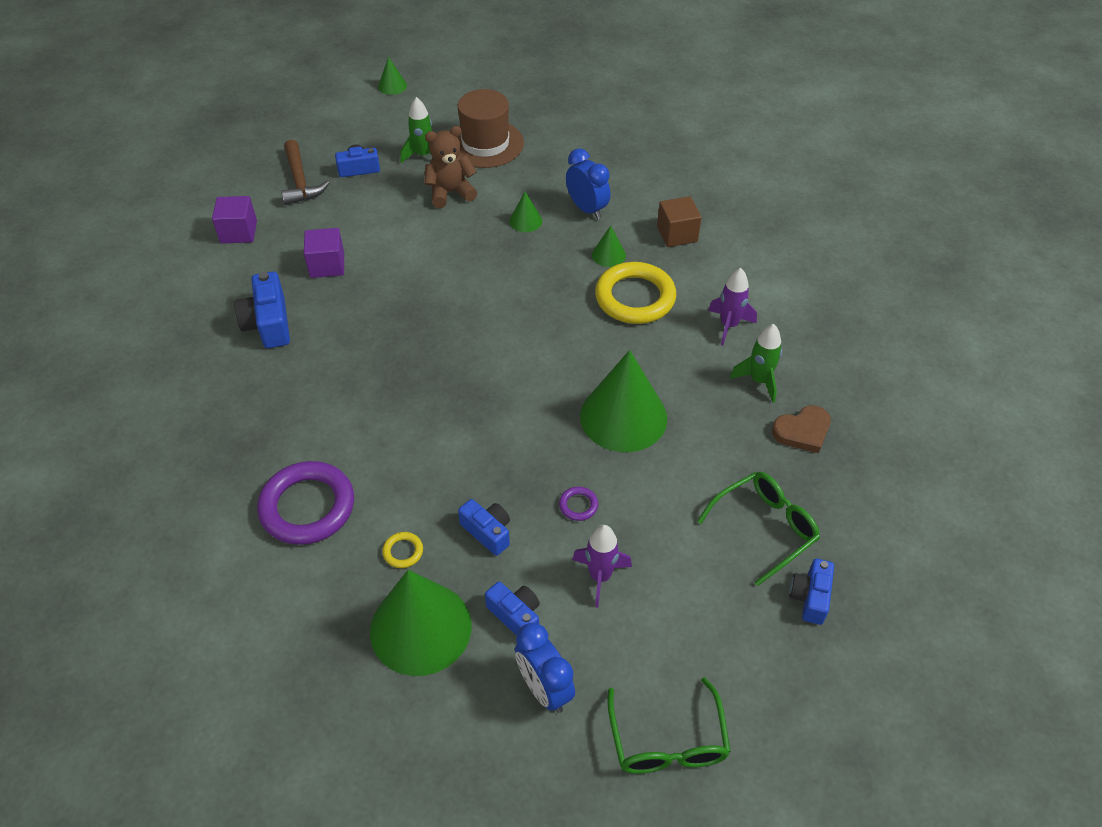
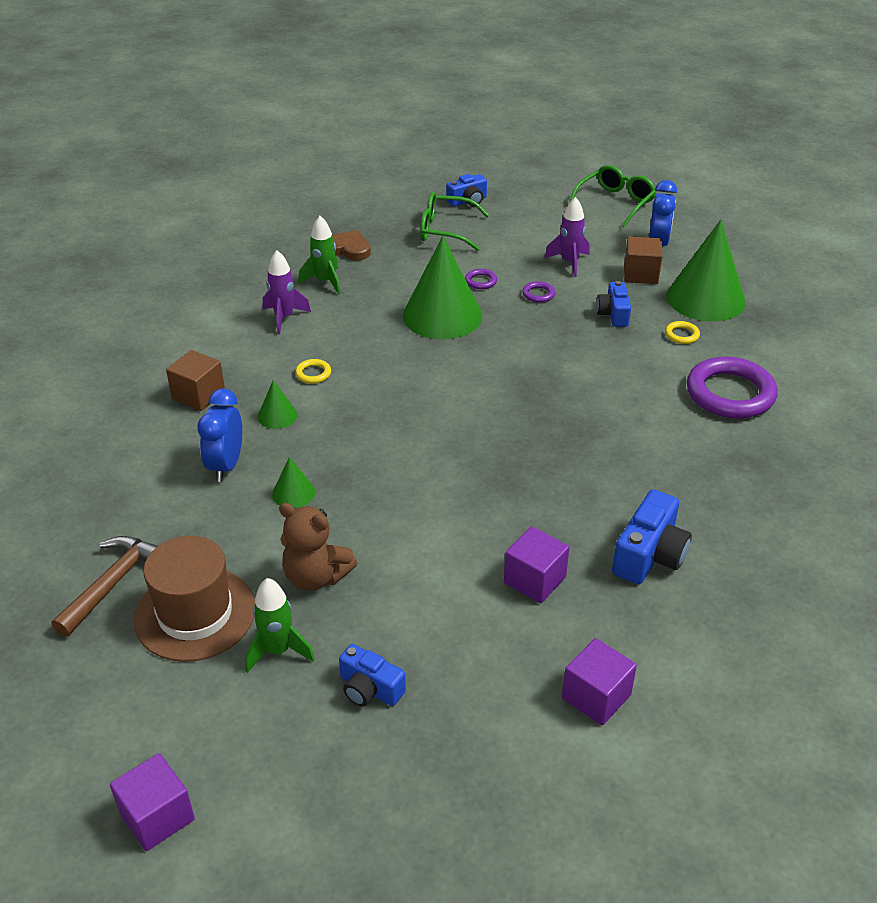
camera: 135 degrees left, 10 degrees down
(300, 181) = (456, 724): brown hammer -> brown hammer (113, 583)
(392, 86) = (157, 816): green cone -> purple cube
(516, 616) = (640, 274): blue camera -> brown cube
(635, 298) = (313, 374): yellow ring -> yellow ring, size x0.41
(645, 482) = (481, 281): none -> purple ring

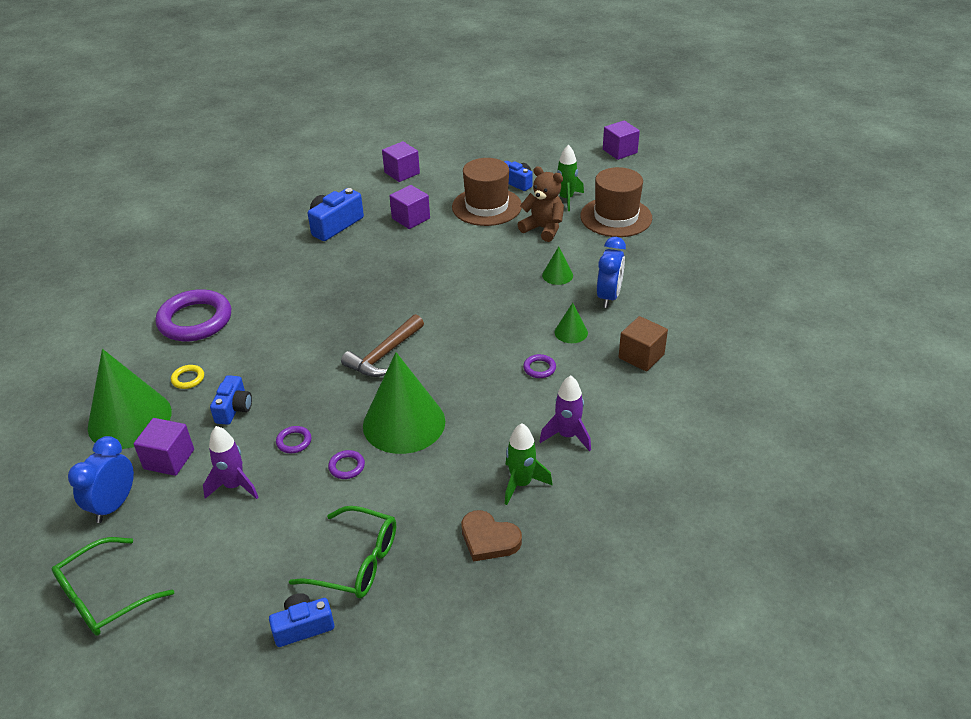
camera: 170 degrees left, 0 degrees up
(113, 583) = (670, 234): brown hammer -> brown hammer (384, 355)
(313, 374) = (539, 368): yellow ring -> purple ring
(415, 619) = (486, 206): none -> brown hat
(640, 274) = (169, 459): brown cube -> purple cube

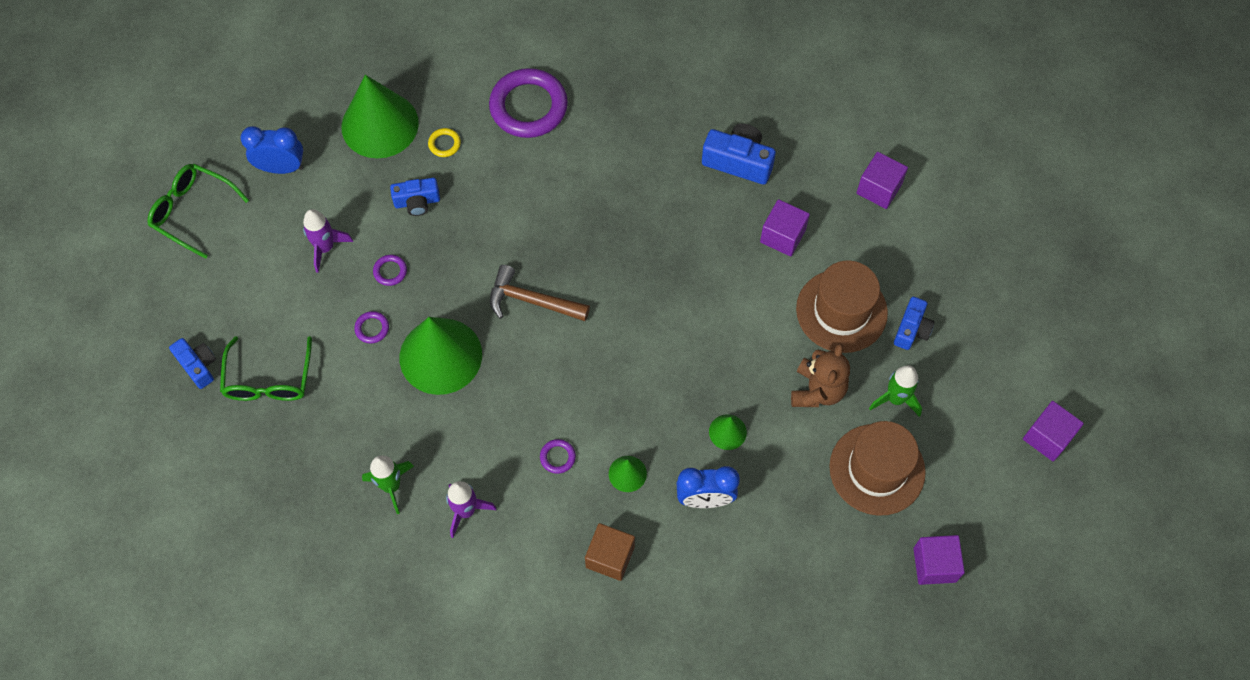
camera: 70 degrees right, 25 degrees up
(169, 459) = (342, 181): purple cube -> purple cube (934, 565)
(489, 539) = (319, 477): brown heart -> none

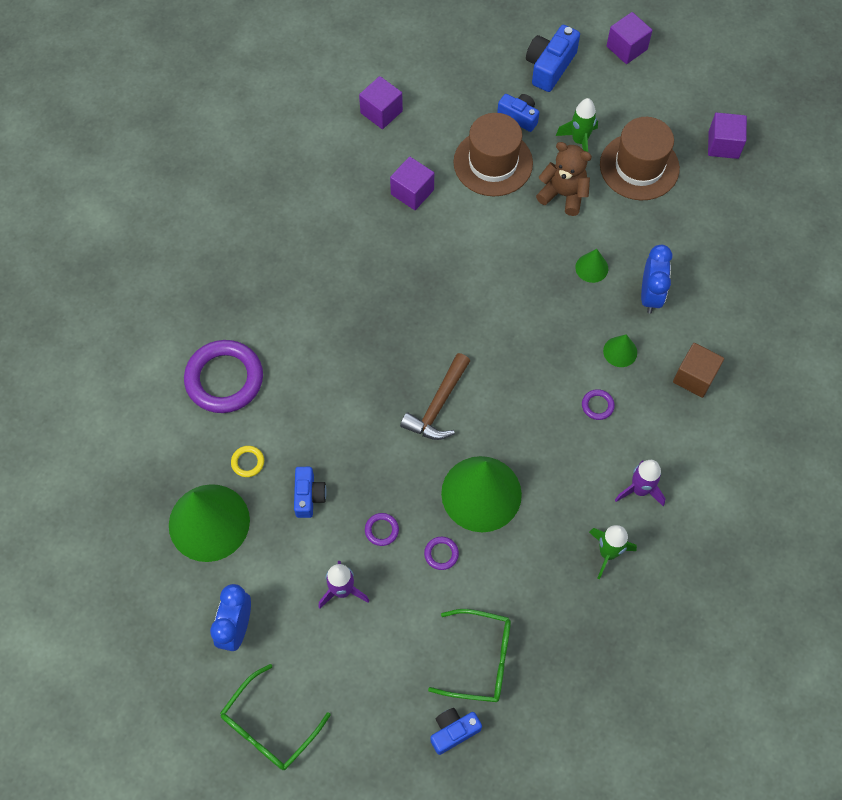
camera: 80 degrees left, 0 degrees up
(738, 161) = (329, 212): blue camera -> blue camera (550, 66)

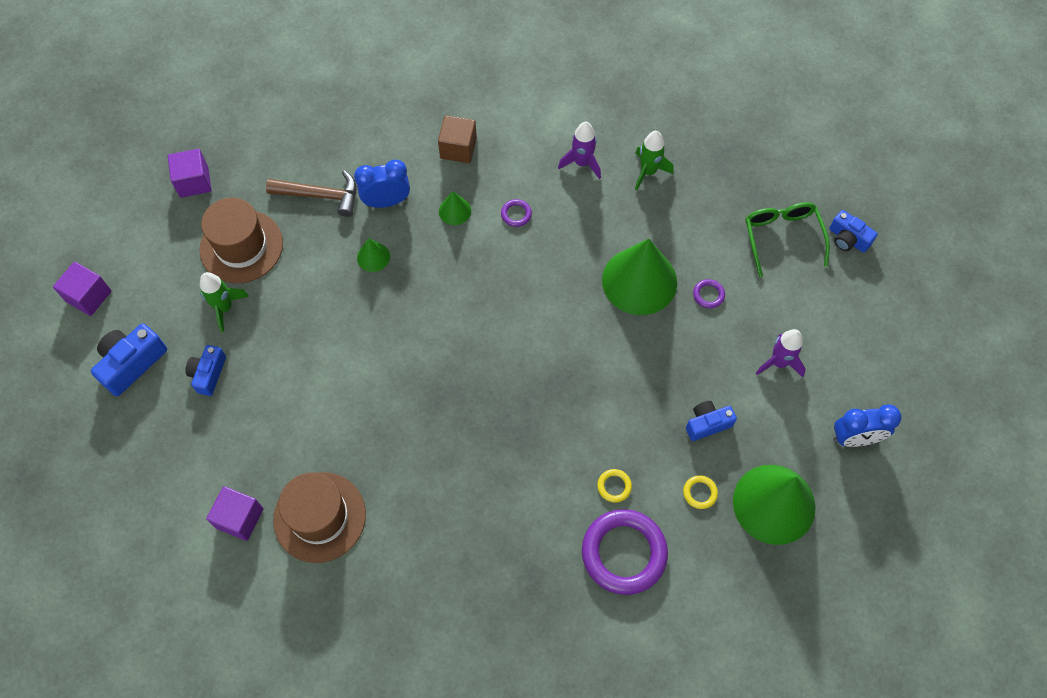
camera: 110 degrees left, 0 degrees up
(269, 726) = (919, 377): green glasses -> none
(285, 393) = (614, 486): none -> yellow ring
(381, 530) = (710, 350): purple ring -> none
(412, 192) = (337, 448): purple cube -> none
(438, 405) = (569, 343): brown hammer -> brown hammer (320, 195)
(493, 163) = (275, 381): brown hat -> brown hat (319, 517)
(550, 66) = (132, 363): blue camera -> blue camera turned 120 degrees clockwise
(563, 194) = (296, 304): brown teddy bear -> none

